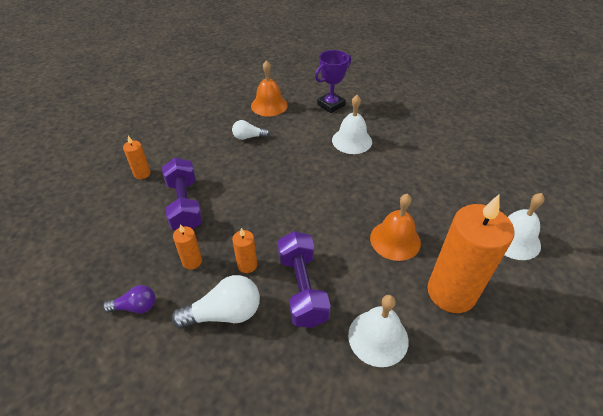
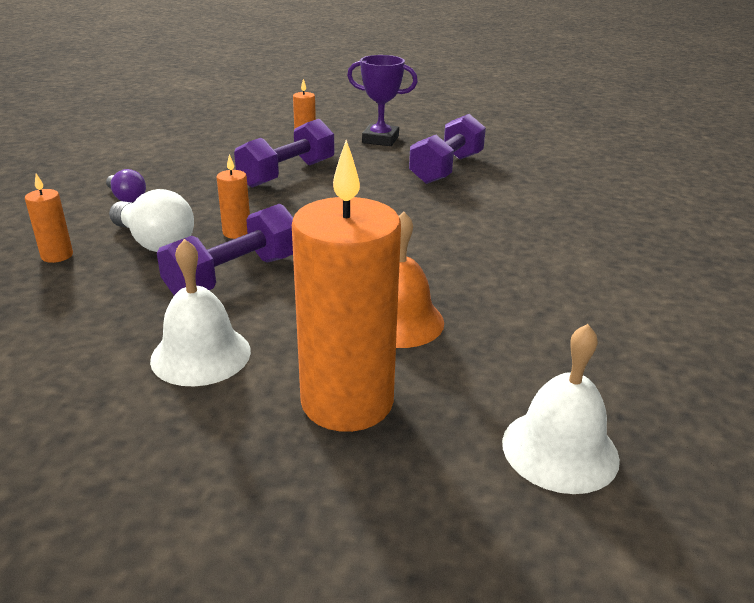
camera: 55 degrees right, 15 degrees down
(192, 261) = (211, 203): orange candle -> orange candle (57, 255)
(248, 137) = (446, 169): white light bulb -> purple dumbbell
(269, 105) = (526, 161): orange bell -> none
(331, 105) = (605, 195): purple trophy -> purple trophy (380, 140)
(352, 141) = (556, 231): white bell -> none

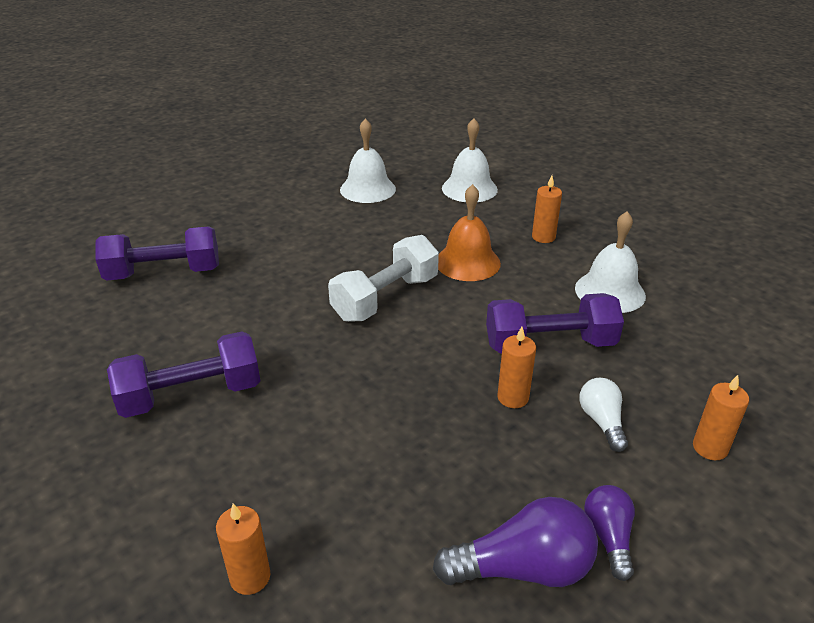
camera: 140 degrees left, 5 degrees up
(155, 242) = (602, 422): white light bulb -> white light bulb, size x0.61
(173, 176) = (523, 568): none -> purple light bulb
(287, 174) = (369, 486): purple dumbbell -> purple dumbbell (164, 273)
(347, 401) = (543, 237): orange candle -> orange candle, size x0.44
(380, 140) = (151, 513): purple trophy -> none
(424, 256) = (385, 298): none -> white dumbbell
(672, 369) = (367, 189): none -> white bell

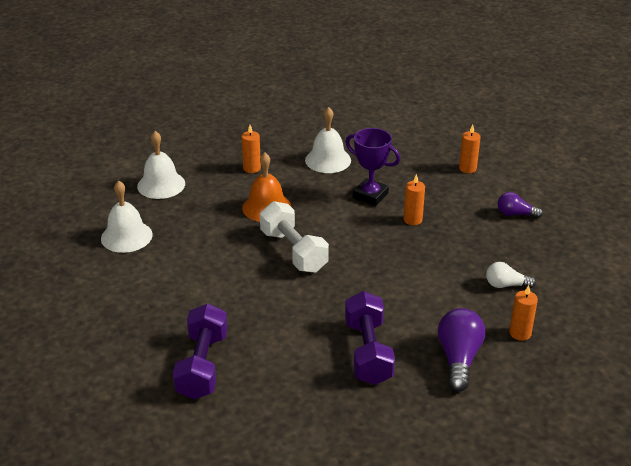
camera: 75 degrees left, 0 degrees up
(523, 568) = (528, 243): purple light bulb -> purple light bulb (458, 359)
(550, 344) = (370, 195): purple dumbbell -> purple trophy
(602, 422) = (440, 195): white light bulb -> white light bulb (506, 285)

